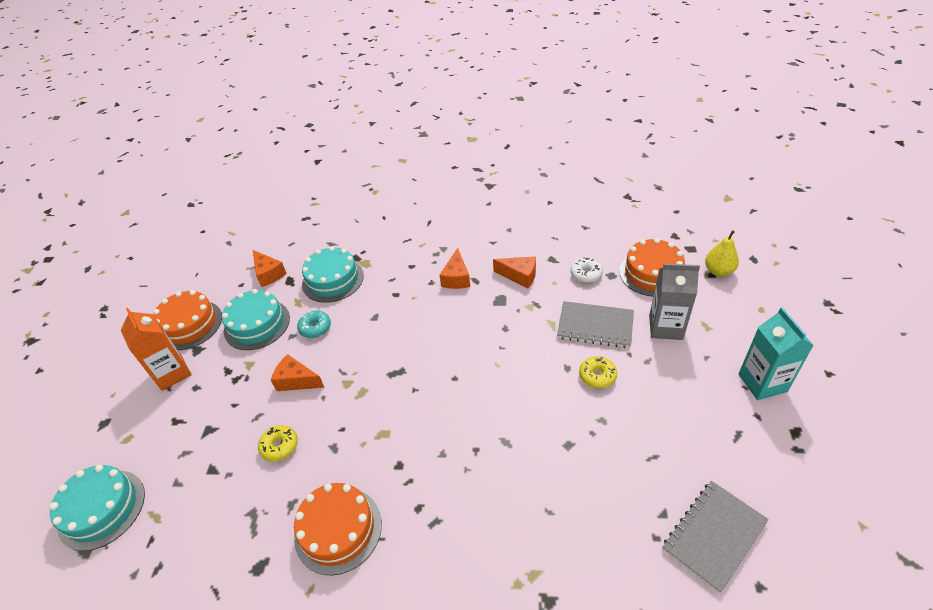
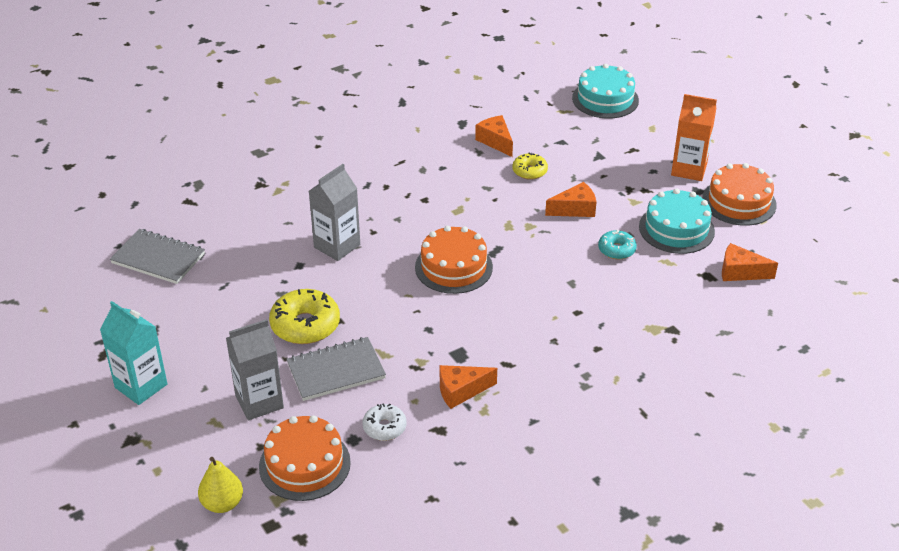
camera: 140 degrees right, 5 degrees down
(333, 280) = (663, 296): turquoise cake -> none
(338, 529) = (431, 155): orange cake -> orange cake (453, 267)
(456, 278) = (530, 357): orange cheese -> orange cheese (495, 141)
(520, 450) = (337, 246): none -> grey carton
(597, 376) = (305, 325): yellow donut -> yellow donut, size x1.73
(714, 535) = (158, 258): grey notebook -> grey notebook turned 75 degrees counterclockwise

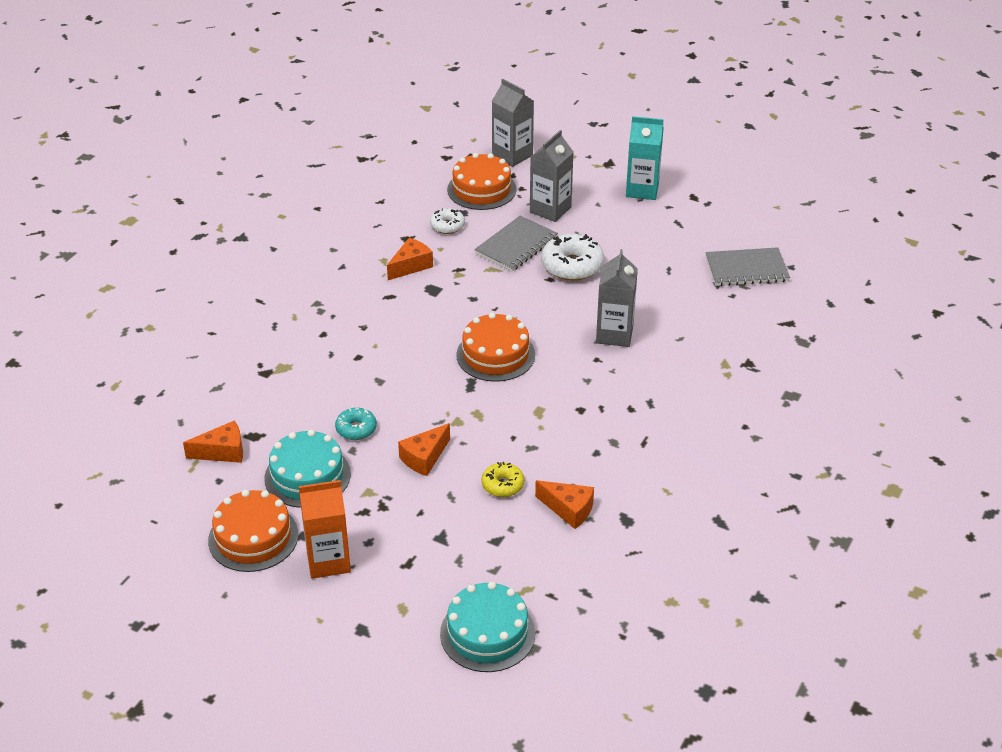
camera: 150 degrees right, 0 degrees up
(222, 503) = (512, 155): yellow pear -> grey carton
(305, 325) = (572, 266): yellow donut -> white donut

